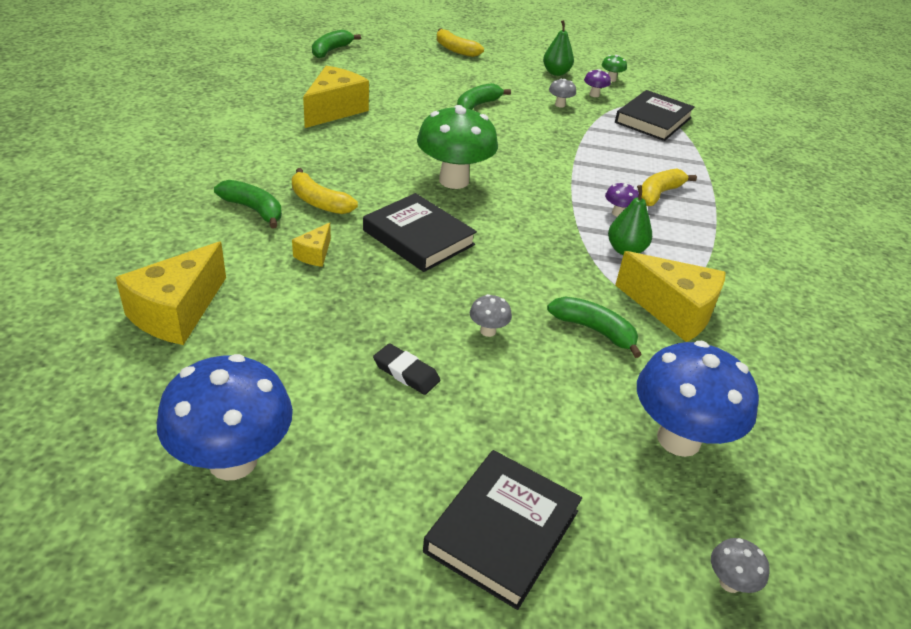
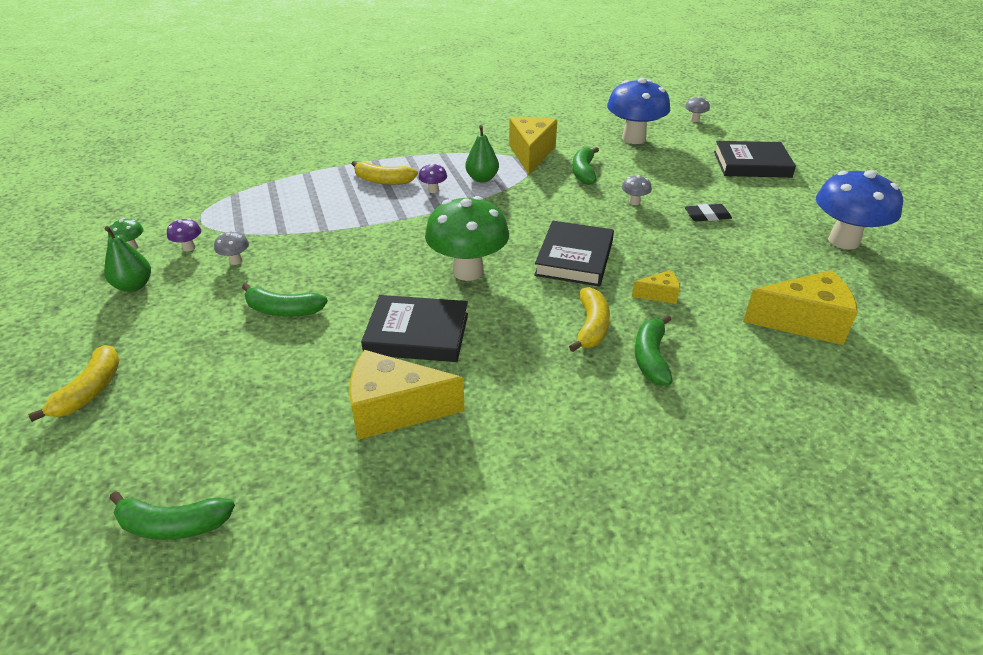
camera: 115 degrees left, 0 degrees up
(406, 372) = (707, 216): black eraser -> black eraser turned 75 degrees clockwise
(653, 120) = (232, 206): black book -> black book (417, 334)

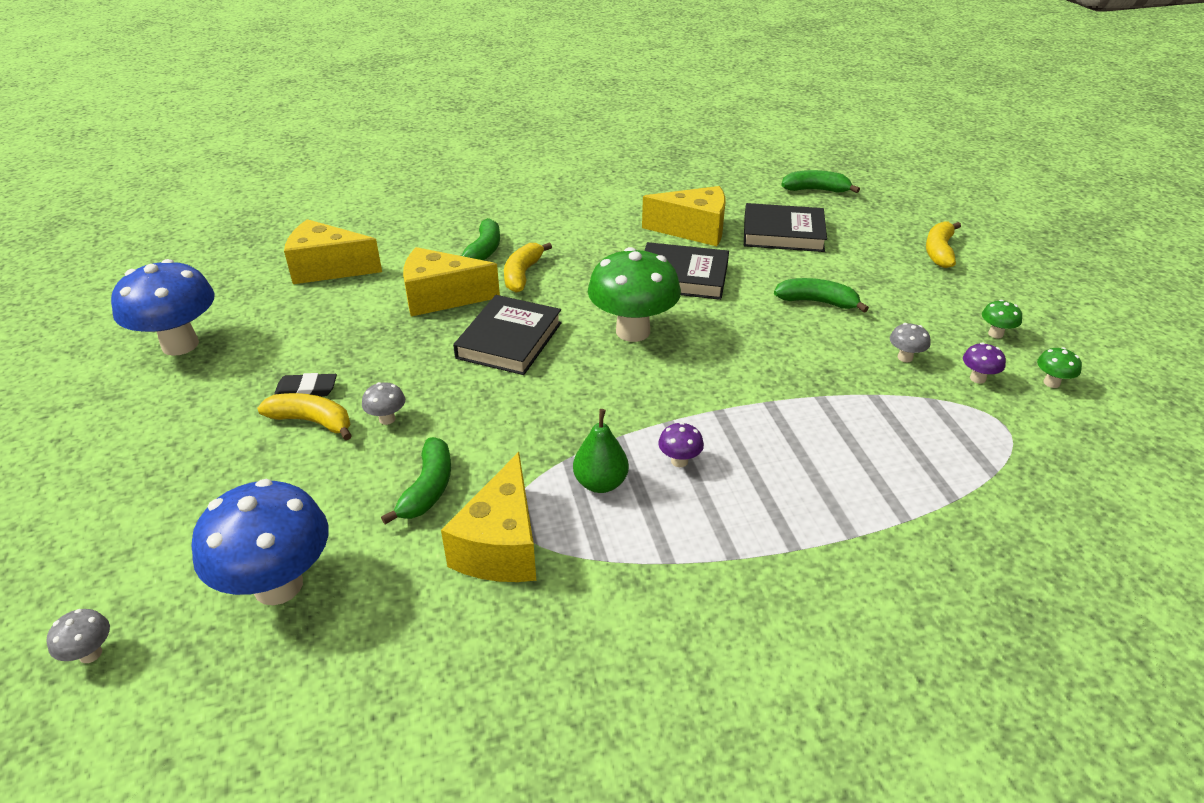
camera: 175 degrees left, 0 degrees up
(134, 286) = (995, 334): green pear -> green mushroom
(383, 181) = (764, 488): yellow banana -> yellow banana (312, 421)
(659, 295) = (441, 297): yellow cheese -> yellow cheese, size x2.04
(751, 164) = (134, 490): black book -> black book (783, 233)

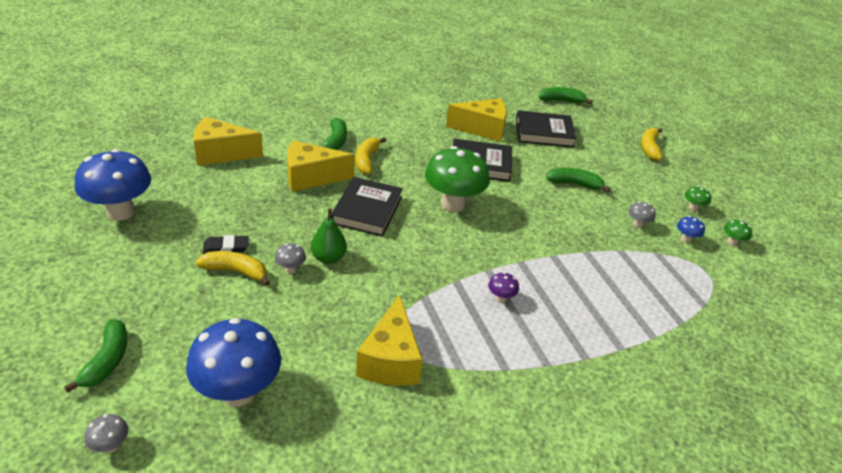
camera: 10 degrees left, 0 degrees up
(428, 489) = (331, 320): green banana -> green banana (107, 361)
(600, 483) = (450, 315): green pear -> green pear (328, 258)
(977, 378) = (685, 239): purple mushroom -> blue mushroom

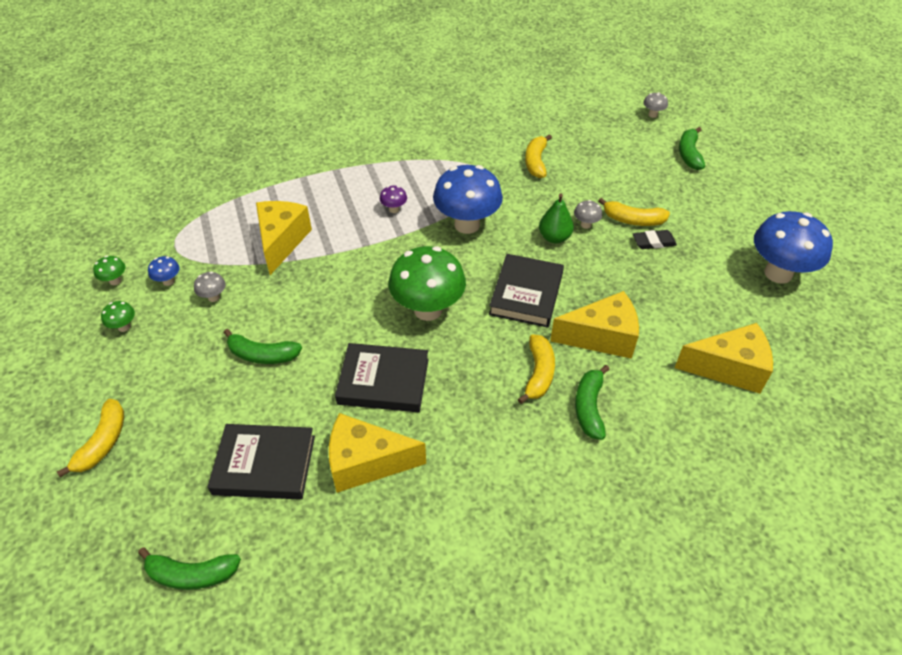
camera: 175 degrees left, 10 degrees up
(238, 392) = (590, 141): blue mushroom -> blue mushroom (467, 224)
(327, 357) = (536, 162): none -> yellow banana
(390, 360) = (488, 162): yellow cheese -> yellow cheese (282, 241)

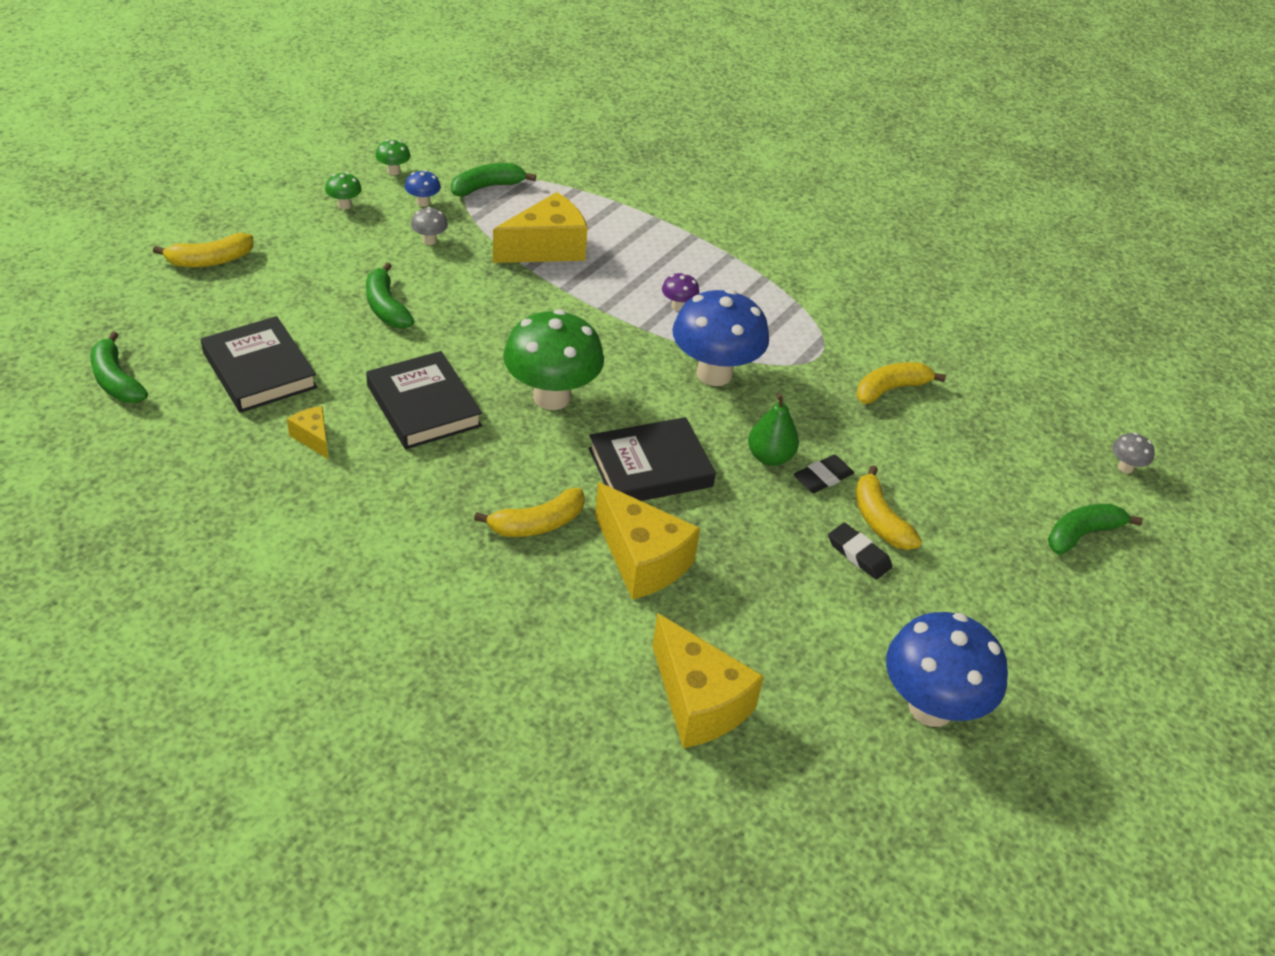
camera: 50 degrees right, 5 degrees down
(366, 462) = (313, 438): yellow cheese -> yellow cheese, size x0.49
(586, 225) = (823, 477): grey mushroom -> black eraser
(589, 407) = (524, 586): green banana -> green banana (487, 187)

